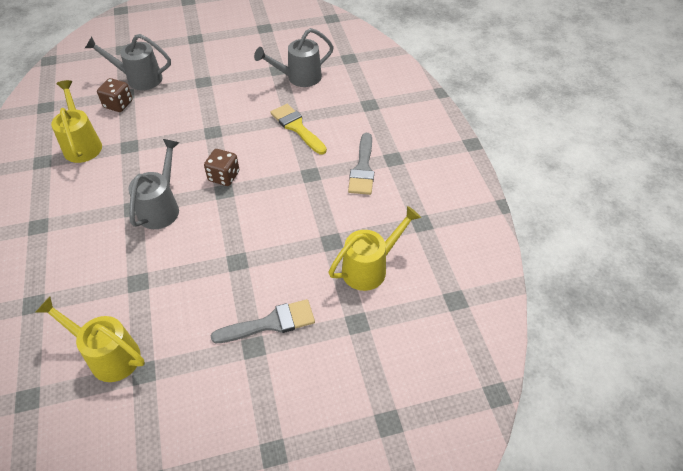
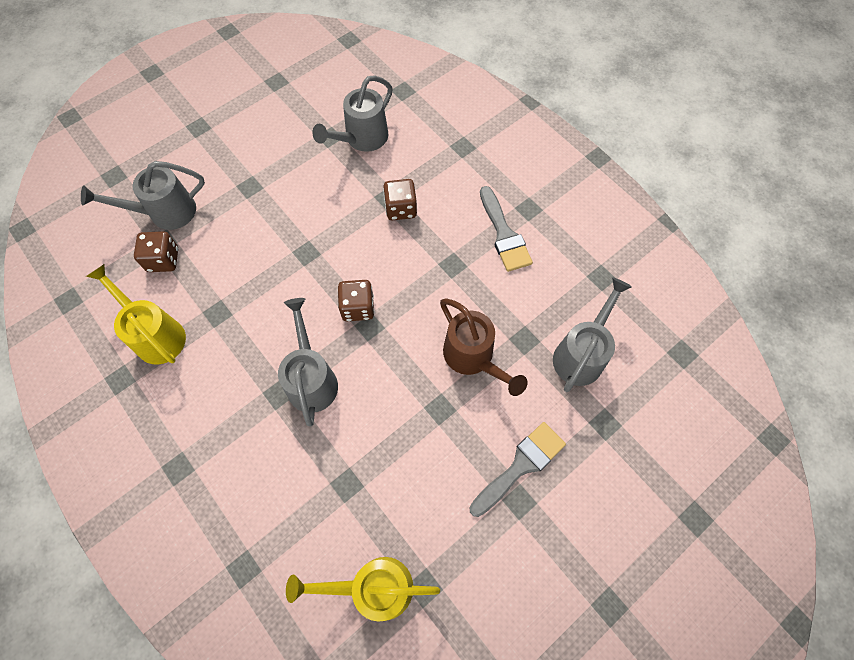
camera: 25 degrees left, 15 degrees up
(284, 238) = (473, 358): none -> brown watering can
(297, 127) = (400, 209): yellow brush -> brown dice
(370, 268) = (581, 354): yellow watering can -> grey watering can

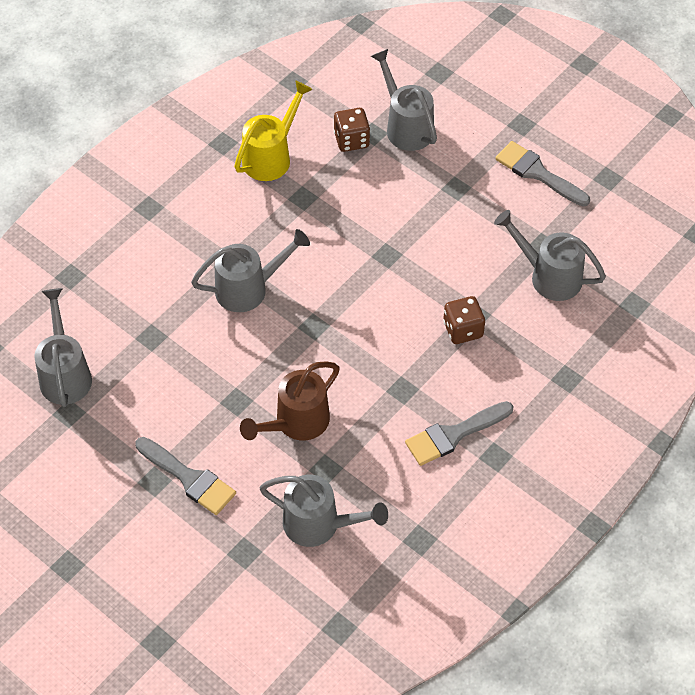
camera: 80 degrees right, 10 degrees down
(255, 126) = (538, 173): none -> grey brush
(358, 308) = (332, 312): brown dice -> none
(373, 587) = (65, 374): yellow watering can -> grey watering can

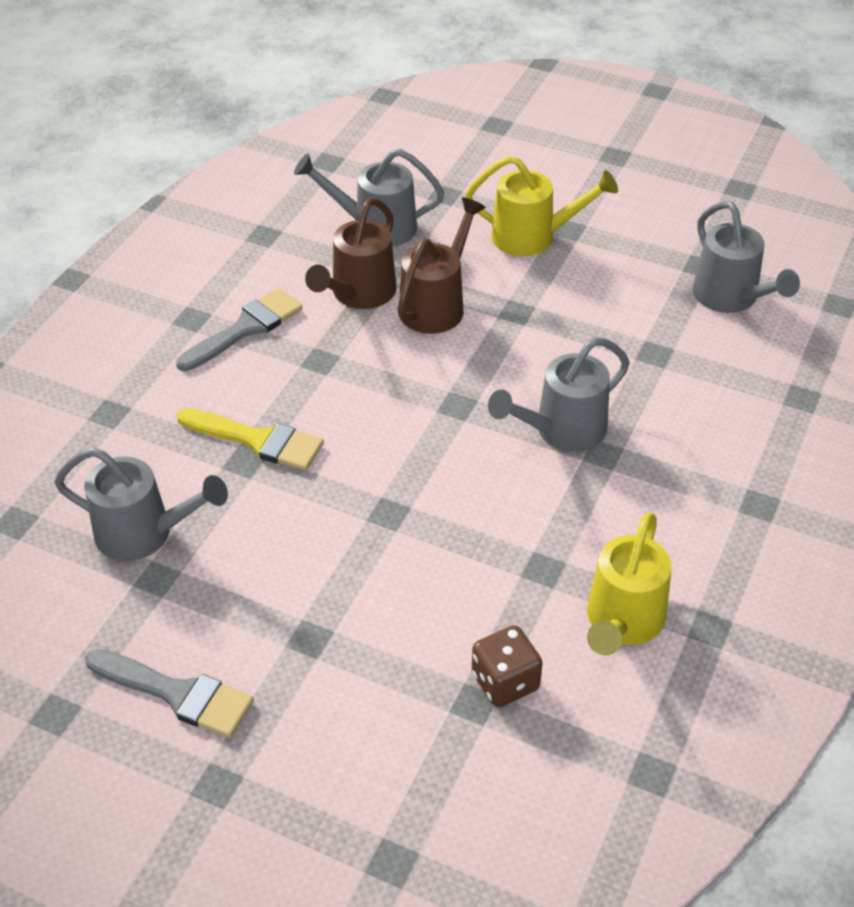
camera: 165 degrees right, 10 degrees down
(189, 478) = (533, 237): grey brush -> yellow watering can
(355, 449) = (359, 294): none -> brown watering can
(406, 126) = (421, 730): grey watering can -> none
(463, 330) = (257, 440): brown dice -> yellow brush

